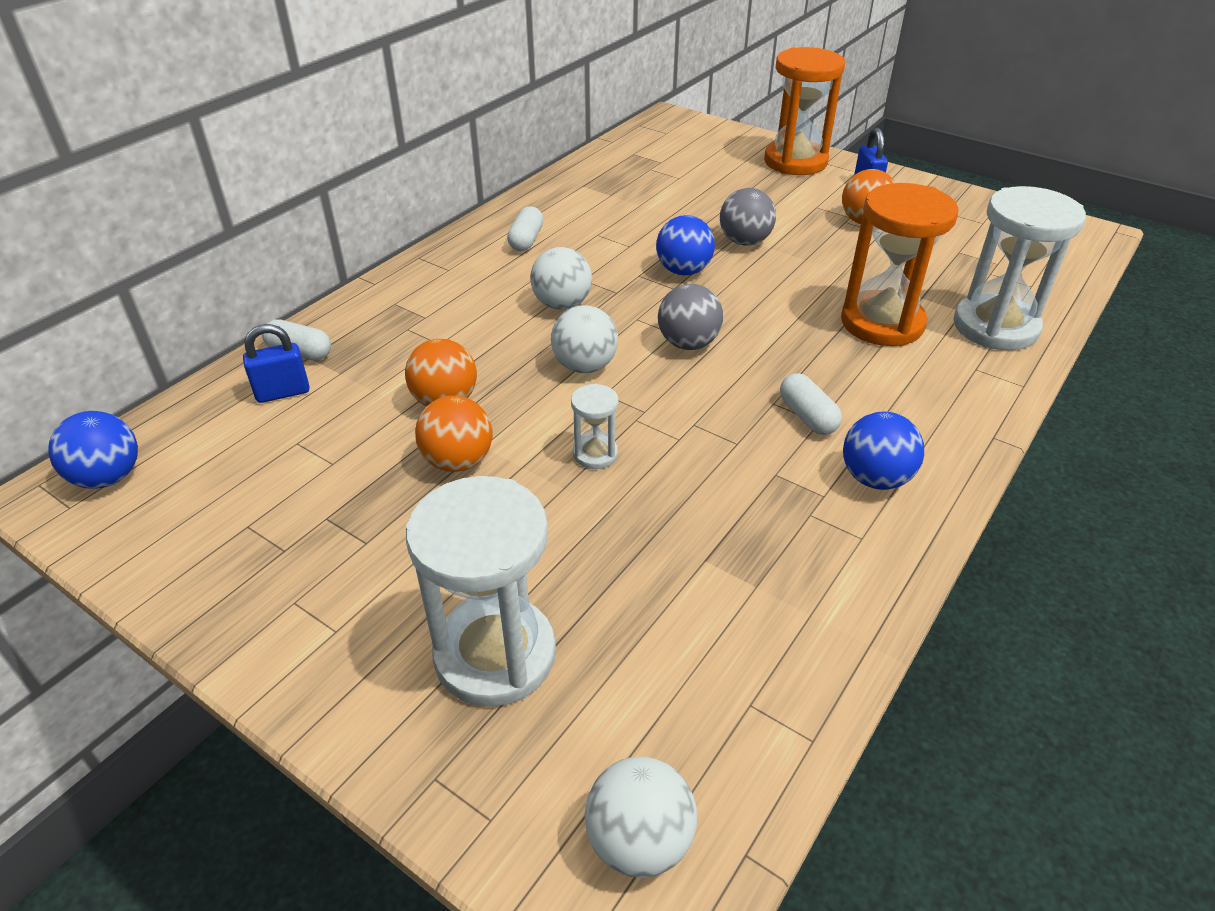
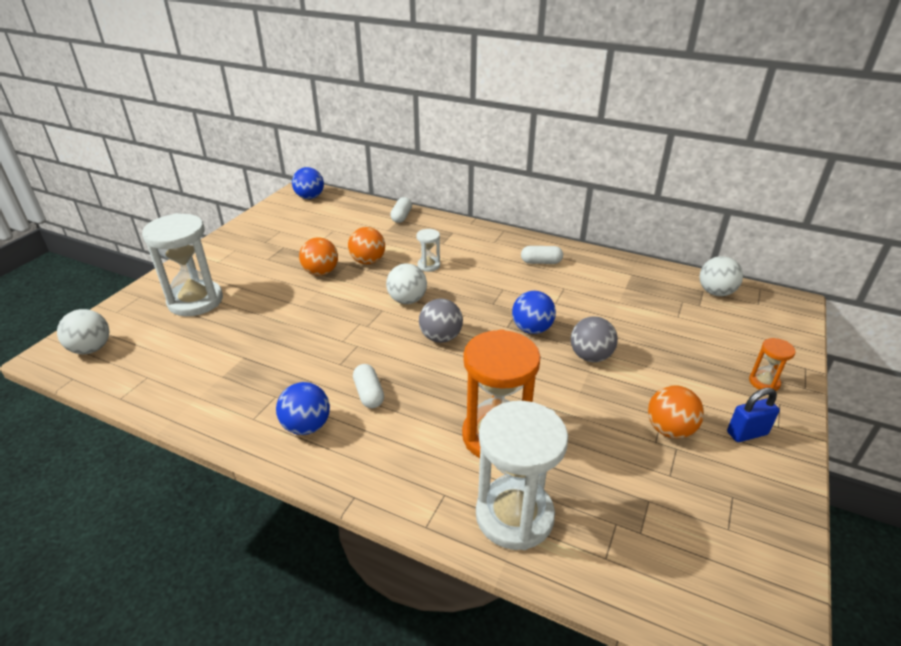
camera: 80 degrees right, 5 degrees down
(283, 392) = (369, 219): blue padlock -> none
(562, 304) = (470, 284): white ball -> white ball (715, 292)
(595, 454) = (328, 312): white hourglass -> white hourglass (428, 265)
(795, 162) = (764, 382): orange hourglass -> orange hourglass, size x0.46
(807, 416) = (369, 394): white capsule -> white capsule turned 75 degrees counterclockwise

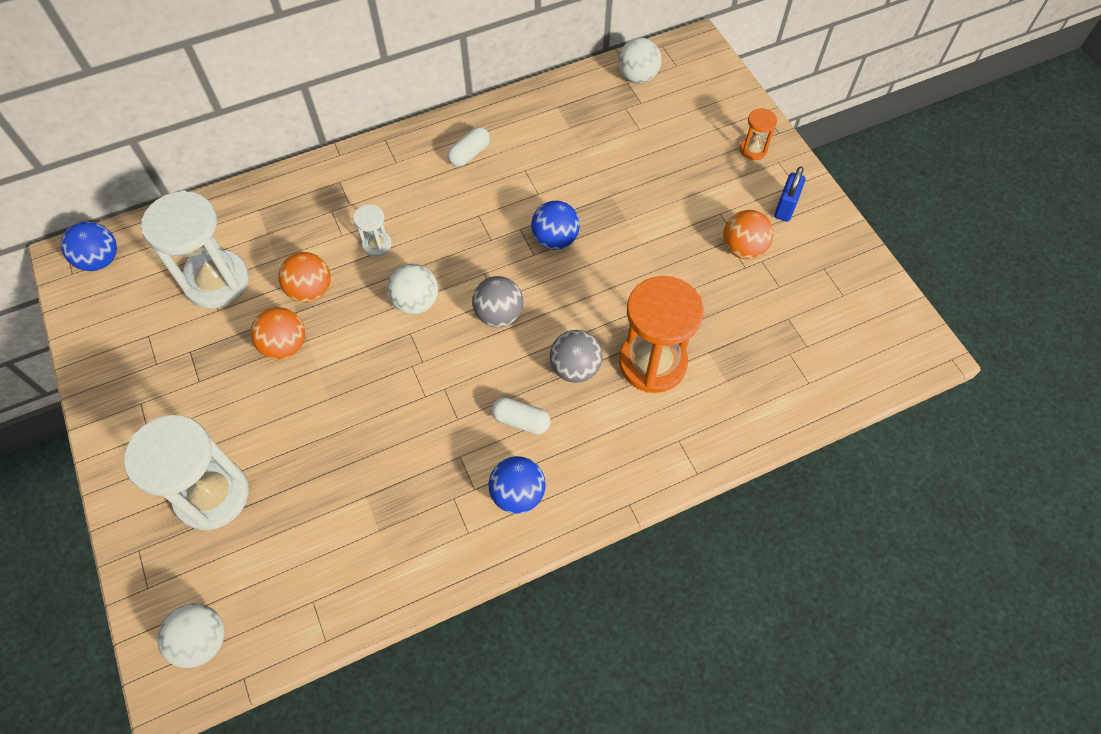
camera: 50 degrees left, 25 degrees up
(401, 216) = (255, 202): white capsule -> none
(514, 516) = (734, 409): white hourglass -> white hourglass (216, 281)
(590, 356) = (627, 228): grey ball -> grey ball (575, 368)

